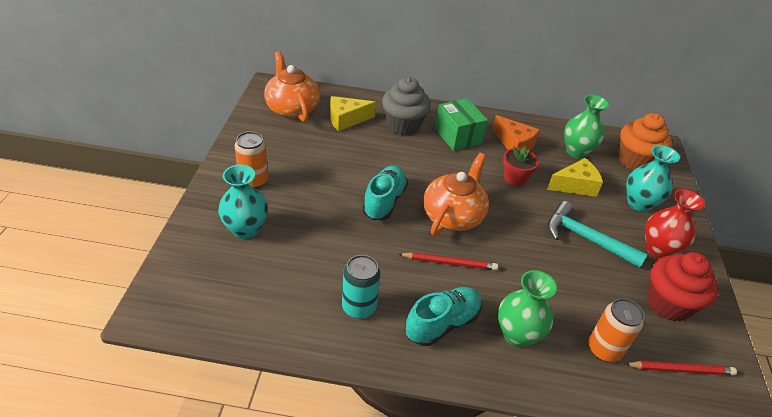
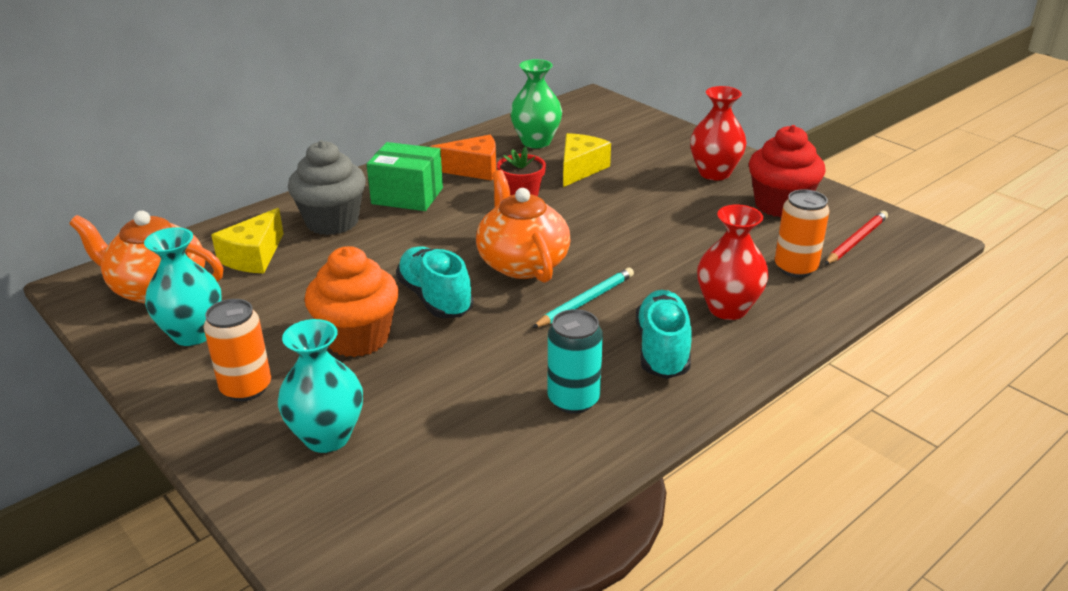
camera: 45 degrees left, 10 degrees down
(449, 263) = (585, 301): red pencil -> turquoise pencil
(517, 335) = (727, 308): green vase -> red vase
(585, 238) = (655, 202): turquoise hammer -> none
(634, 161) = (593, 121): orange cupcake -> orange cupcake (357, 338)
(639, 204) = (648, 150): turquoise vase -> turquoise vase (193, 334)

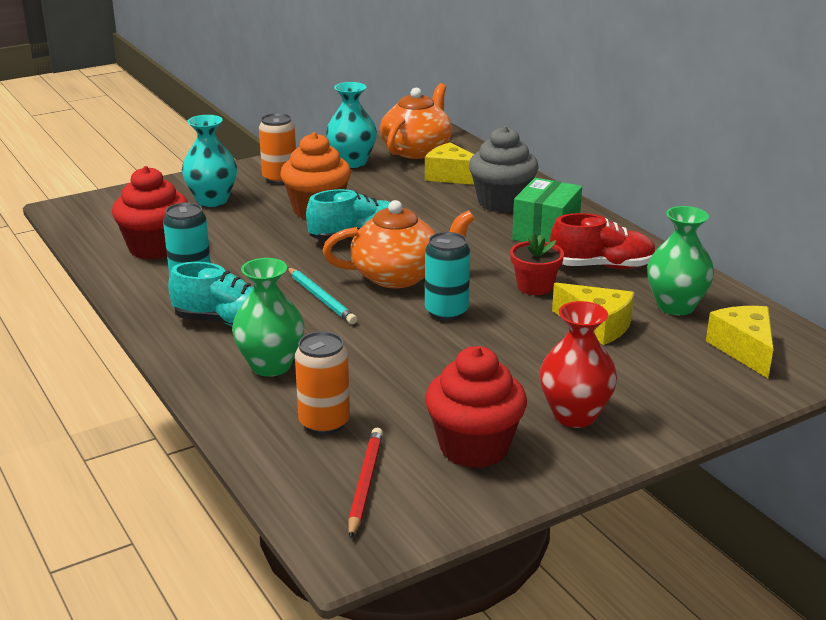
camera: 100 degrees right, 5 degrees down
(473, 169) = (602, 266): orange cheese -> red shoe
(495, 454) = (155, 248): none -> red cupcake
(585, 232) = (446, 312): none -> turquoise can
(592, 121) = (744, 350): none -> yellow cheese
(727, 308) = (271, 366): red vase -> green vase
(856, 241) = (365, 484): red pencil -> red pencil turned 135 degrees counterclockwise

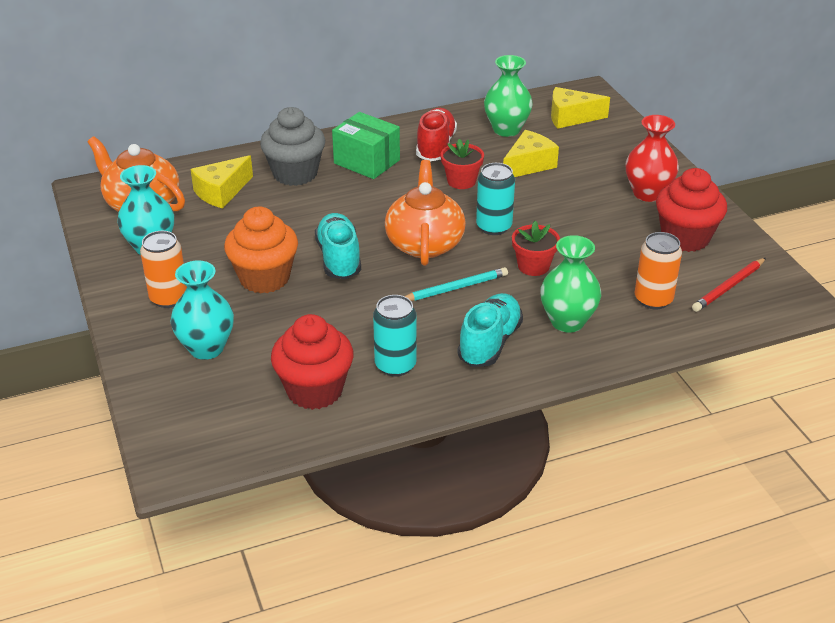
camera: 80 degrees left, 10 degrees up
(365, 484) = (728, 287): red pencil -> red pencil turned 60 degrees counterclockwise
(374, 340) = (533, 266): none -> red flower pot

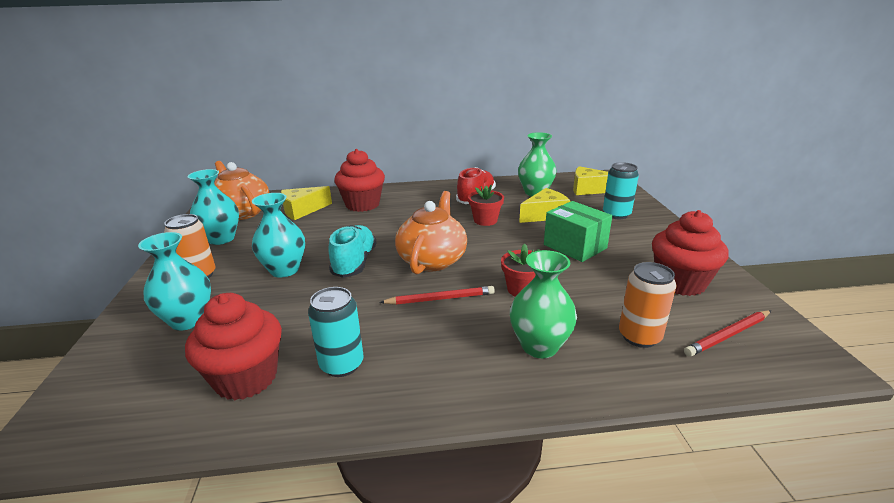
camera: 15 degrees right, 10 degrees down
(264, 278) = (284, 270): orange cupcake -> turquoise vase
(295, 174) = (362, 204): grey cupcake -> red cupcake
(366, 162) = (419, 202): green box -> green box (575, 246)
(455, 288) = (440, 299): turquoise pencil -> red pencil
(489, 343) = (449, 356): turquoise shoe -> none
(494, 227) = (498, 254): turquoise can -> turquoise can (616, 214)
(647, 193) = (646, 244): red vase -> none

